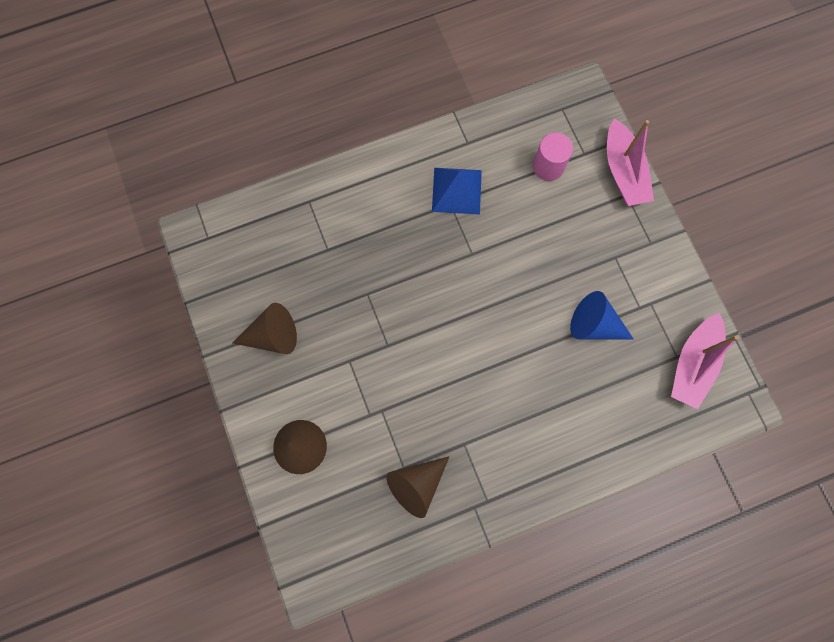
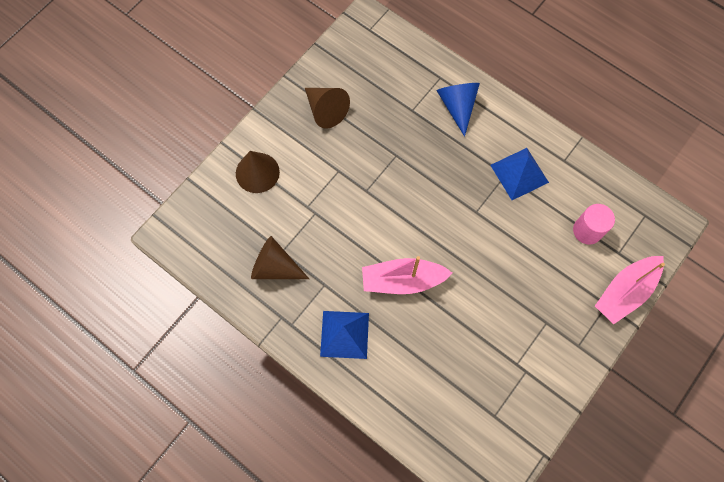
camera: 60 degrees right, 5 degrees down
(526, 452) = (344, 334): none -> blue pyramid
(594, 325) = (478, 335): blue cone -> blue cone (457, 106)
(692, 364) = (496, 432): pink boat -> pink boat (402, 280)

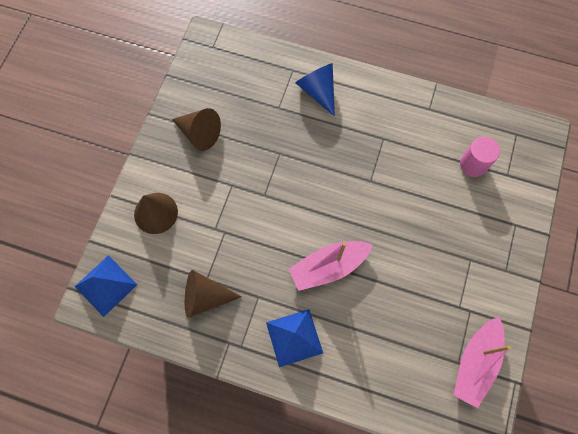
camera: 20 degrees left, 0 degrees up
(519, 173) = (395, 133): blue pyramid -> blue pyramid (106, 285)
(625, 292) = (526, 207): pink boat -> pink boat (475, 363)

